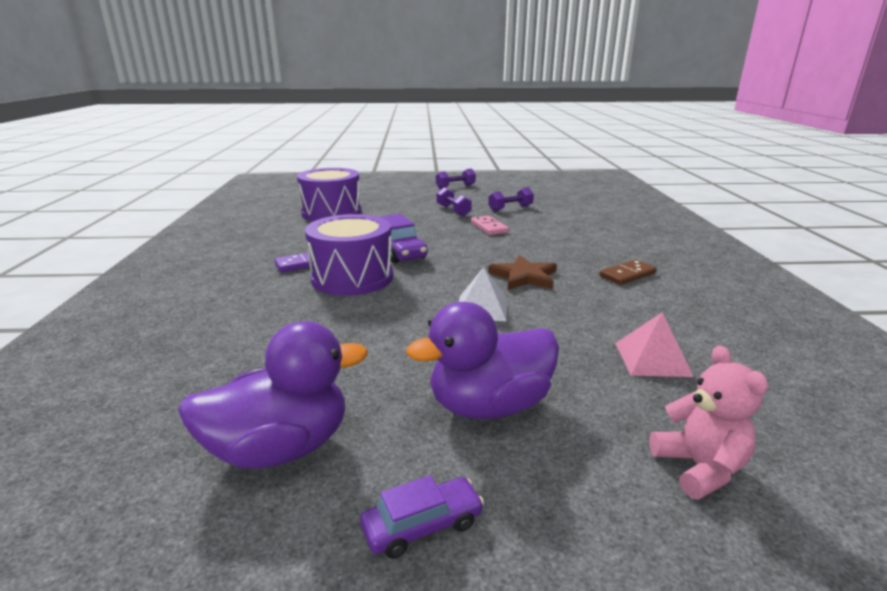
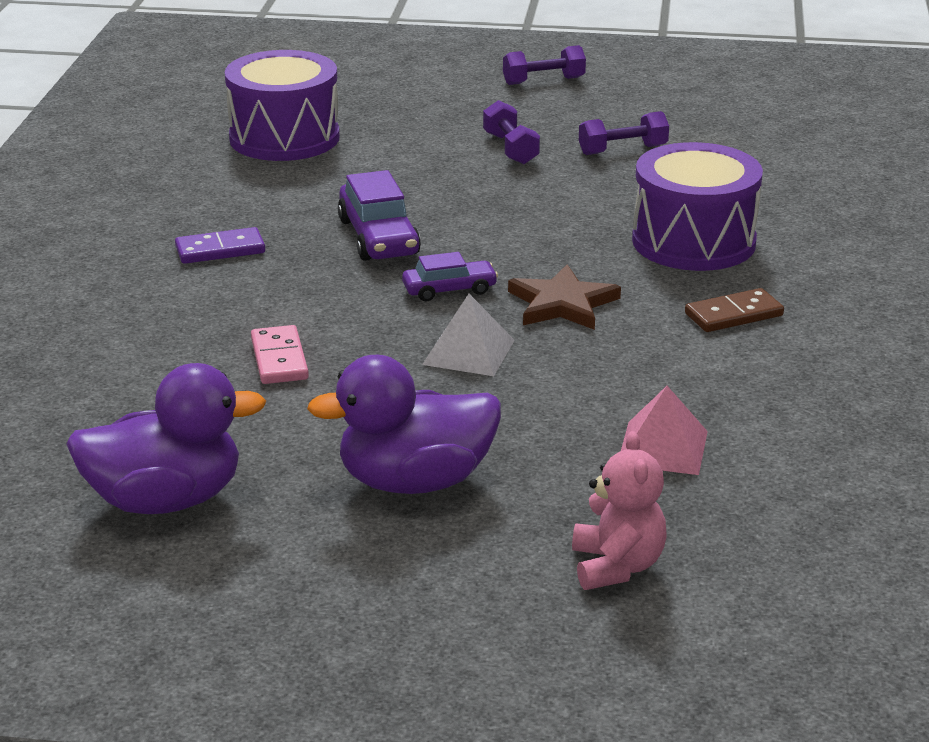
camera: 10 degrees right, 5 degrees up
(352, 277) = (291, 283): purple drum -> purple drum (693, 242)
(422, 525) = (297, 580): purple car -> purple car (449, 290)
(489, 227) = (557, 195): pink domino -> pink domino (279, 359)

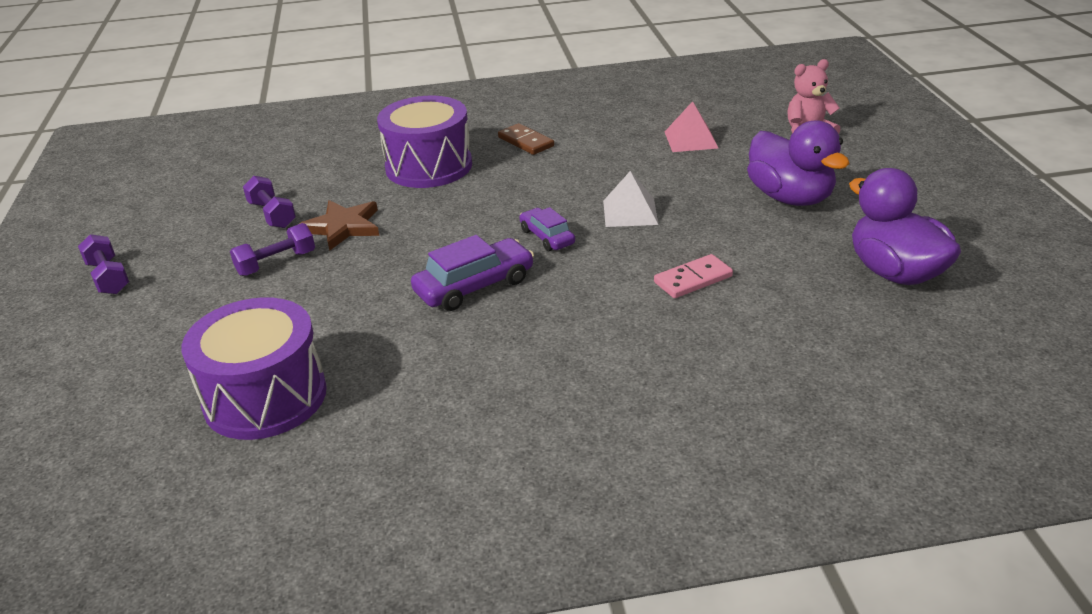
camera: 105 degrees left, 5 degrees up
(220, 250) = (535, 360): purple domino -> none
(562, 304) = (543, 194): brown star -> brown star (343, 227)

